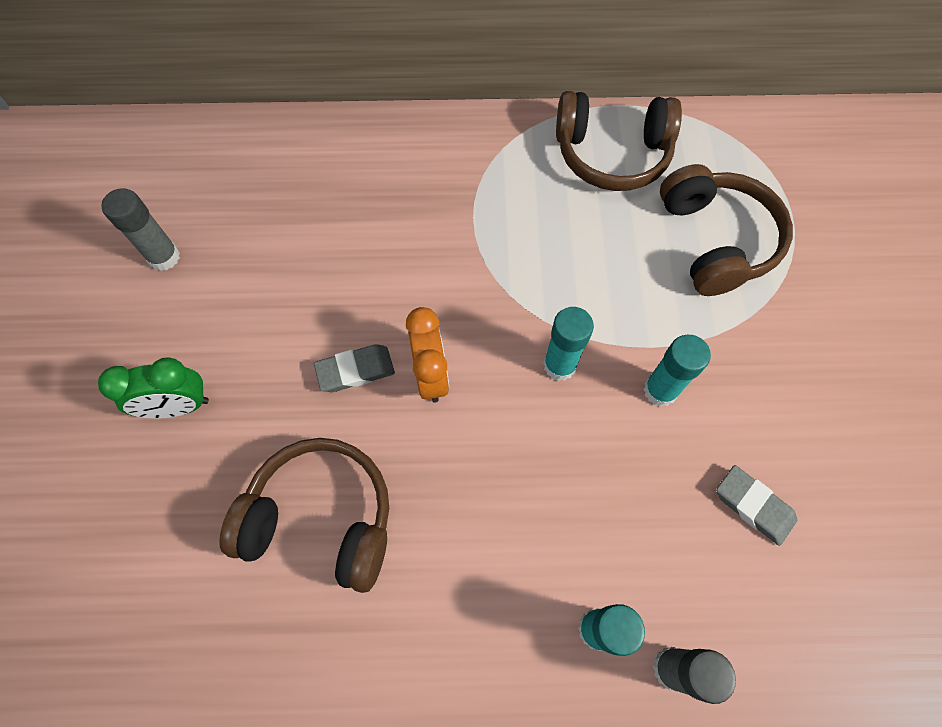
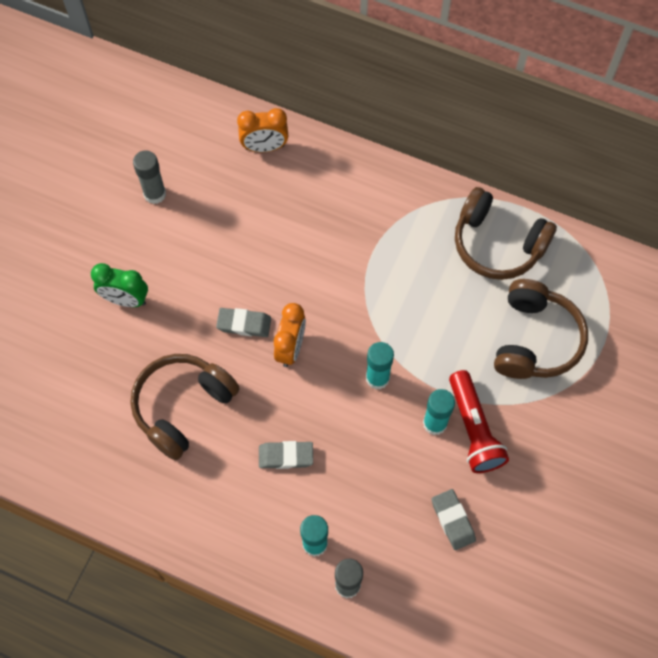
camera: 25 degrees right, 0 degrees up
(283, 152) = (264, 147): none -> orange clock
(321, 518) = (182, 407): brown headphones -> brown headphones turned 90 degrees counterclockwise
(495, 522) = (286, 456): none -> grey eraser
(709, 376) = (474, 429): none -> red flashlight

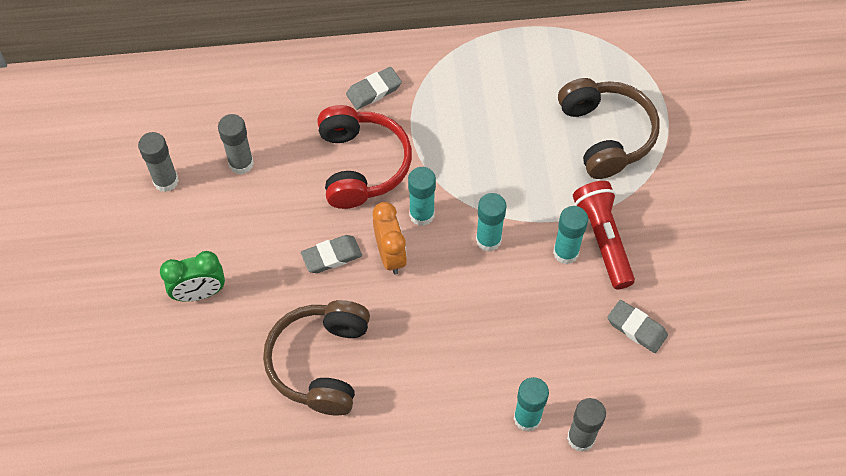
camera: 30 degrees left, 5 degrees down
(220, 209) = (241, 163): none -> grey glue stick
(264, 147) = (248, 87): orange clock -> none
(286, 456) = (449, 354): grey eraser -> grey eraser (374, 91)
(314, 260) = (361, 165): none -> red headphones
(337, 327) = (421, 214): none -> turquoise glue stick
(474, 429) = (603, 239): red flashlight -> red flashlight turned 150 degrees counterclockwise
(497, 244) = (520, 70): brown headphones -> none

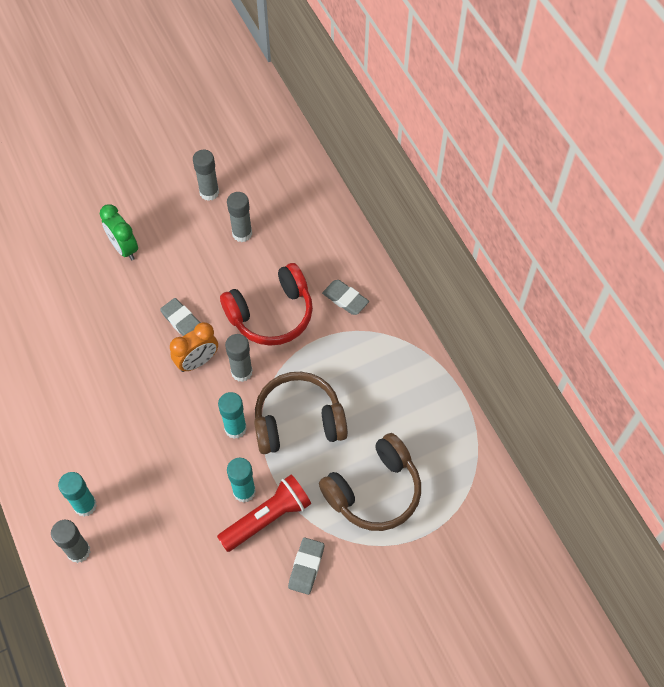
camera: 70 degrees right, 0 degrees up
(320, 362) = (91, 345): brown headphones -> brown headphones (298, 421)
(421, 214) = (242, 372): turquoise glue stick -> grey glue stick
(636, 328) = (190, 568): grey eraser -> grey eraser (306, 567)

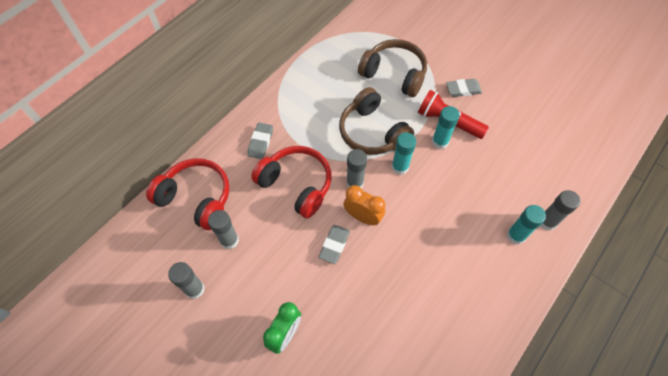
camera: 115 degrees left, 0 degrees up
(306, 220) = (196, 198): none -> red headphones

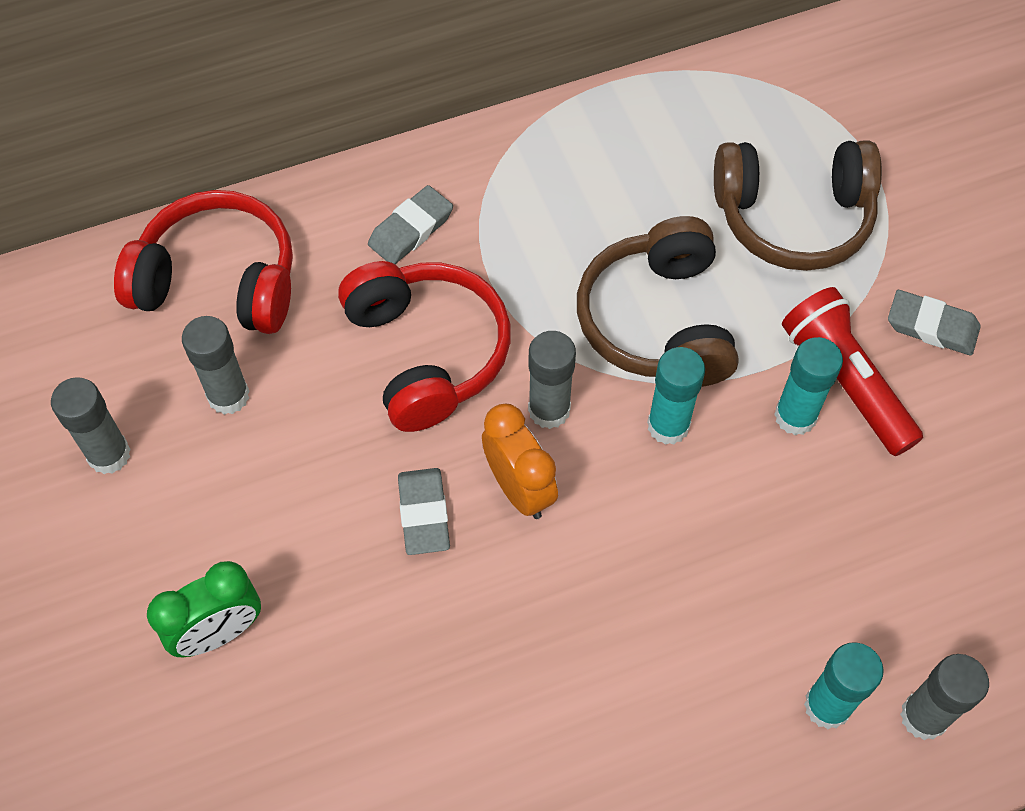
camera: 30 degrees right, 0 degrees up
(196, 198) = (219, 280): red headphones -> red headphones turned 45 degrees counterclockwise
(334, 245) = (424, 514): grey eraser -> grey eraser turned 60 degrees counterclockwise
(394, 74) = (793, 217): brown headphones -> brown headphones turned 120 degrees clockwise

